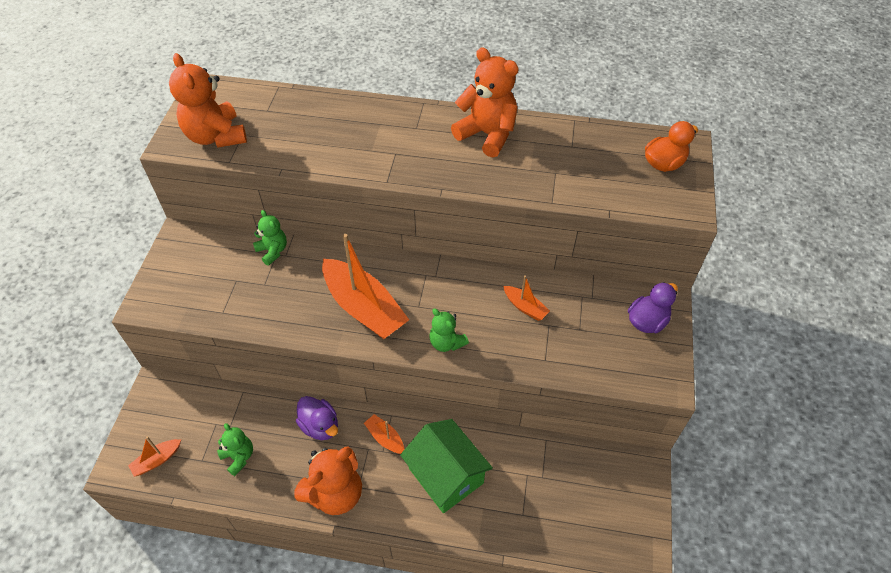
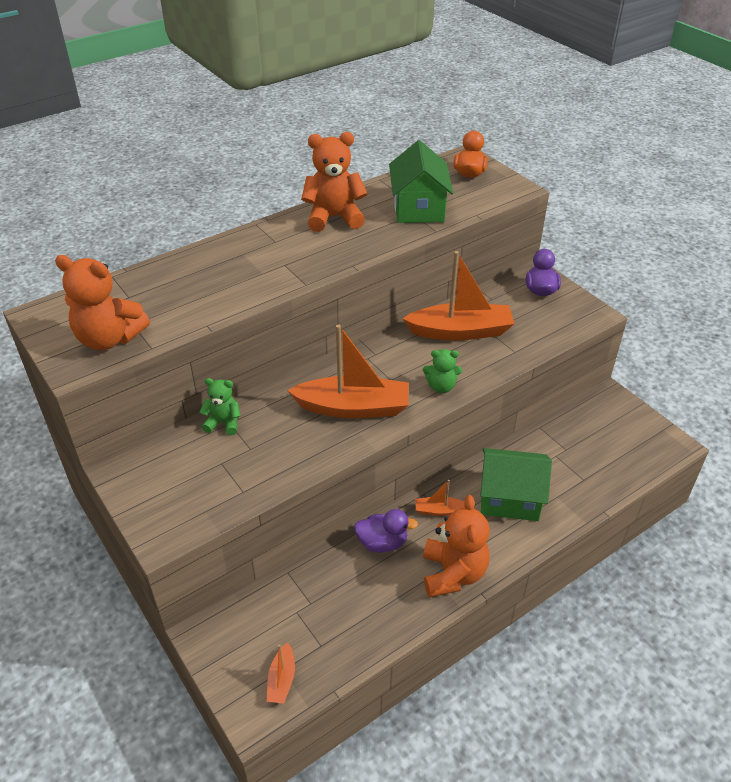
camera: 45 degrees left, 10 degrees down
(239, 457) = (348, 616): green teddy bear -> none
(525, 307) = (460, 331): orange boat -> orange boat, size x2.16
(568, 170) = (418, 208): none -> green house

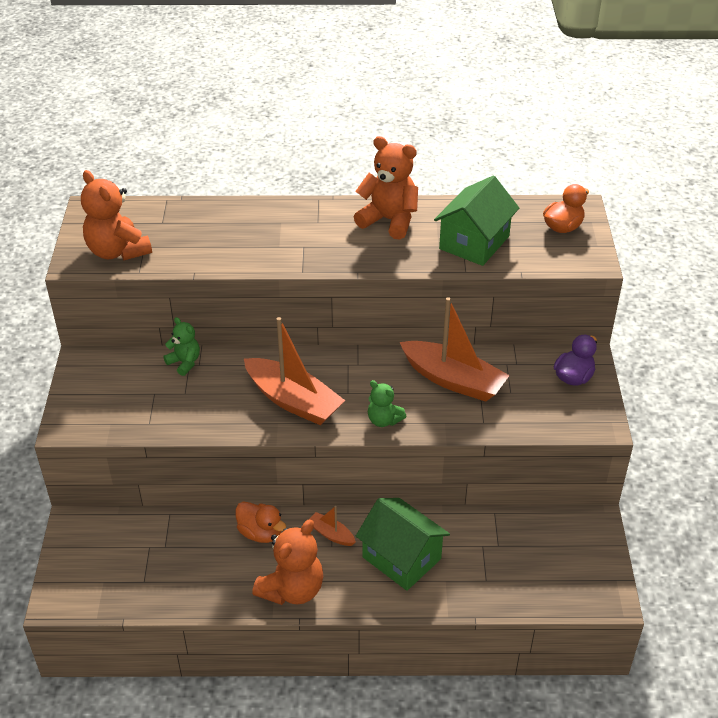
camera: 35 degrees right, 0 degrees up
(282, 680) = (96, 588): orange boat -> none
(382, 543) = (260, 533): purple duck -> orange duck

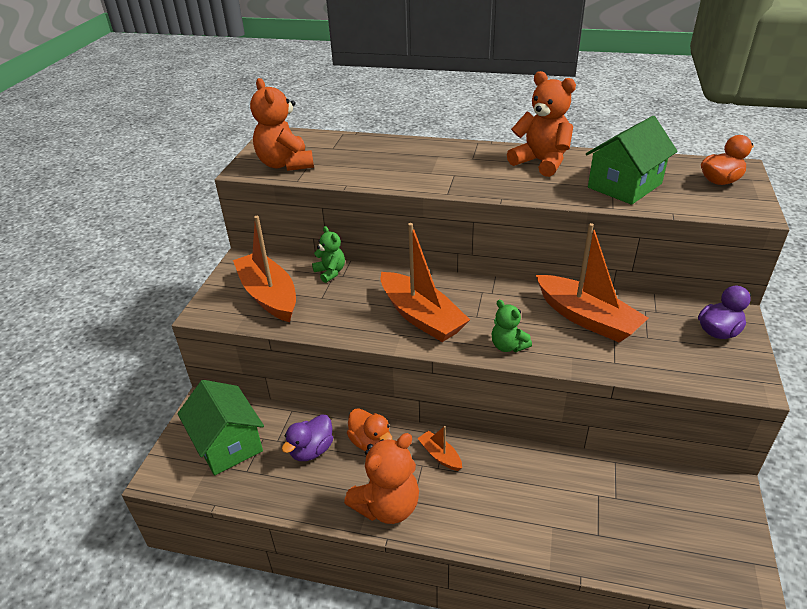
camera: 15 degrees right, 5 degrees down
(127, 398) = (268, 295): none -> orange boat
(203, 550) = (311, 450): none -> purple duck
(401, 558) = (508, 493): green house -> green house (228, 444)

